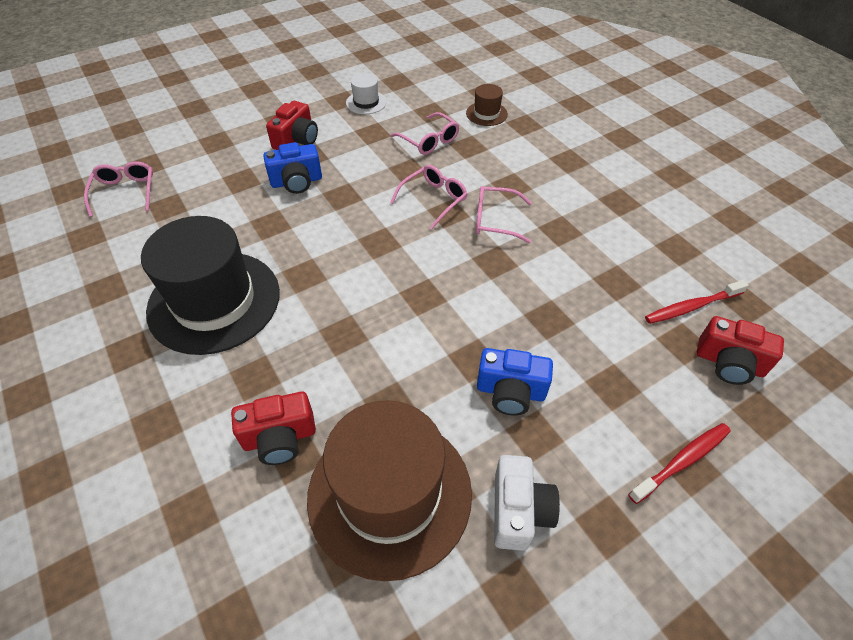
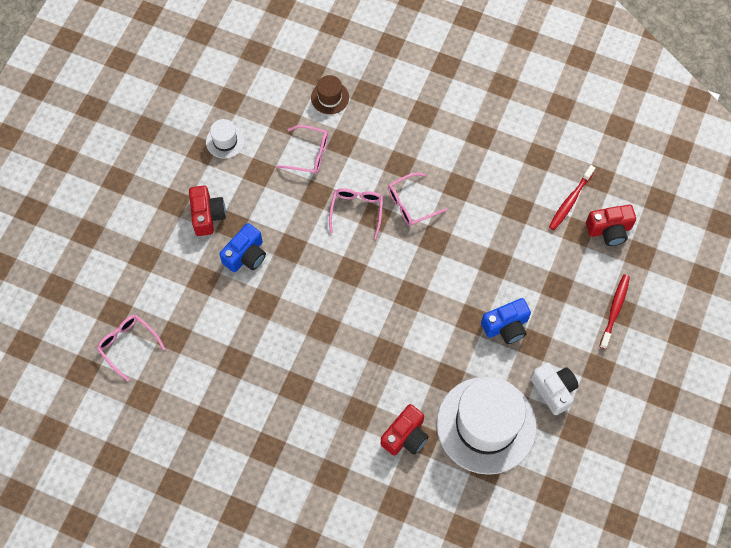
camera: 35 degrees left, 15 degrees up
(214, 301) = (285, 384): black hat -> none
(389, 493) = (486, 425): brown hat -> white hat

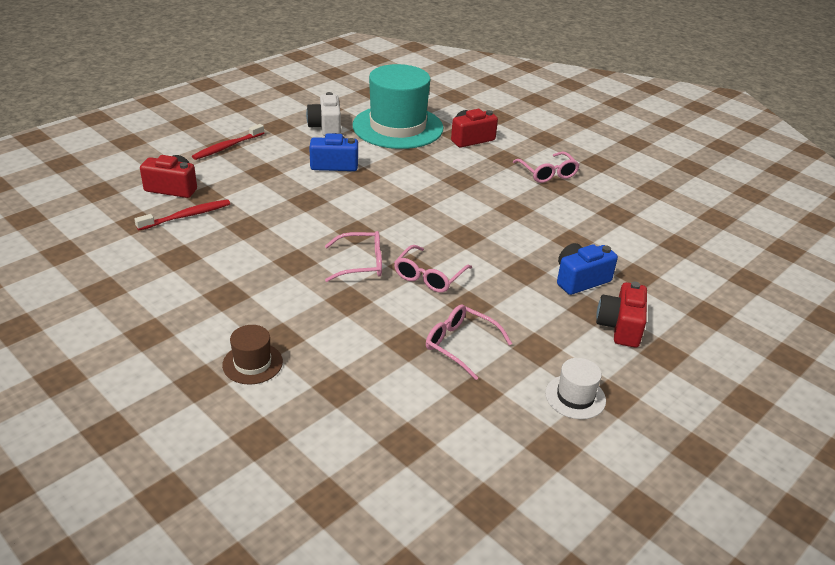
camera: 160 degrees left, 30 degrees down
(128, 345) = (733, 253): pink glasses -> pink glasses (547, 173)
(330, 97) = (395, 399): brown hat -> brown hat (252, 363)
(486, 425) = (397, 127): white hat -> turquoise hat

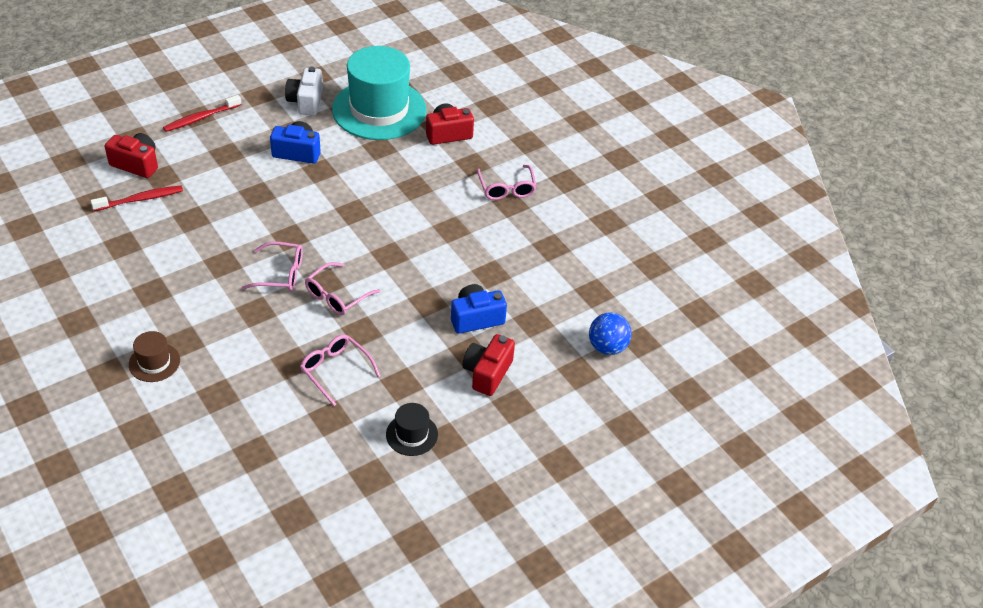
camera: 10 degrees right, 10 degrees up
(575, 397) = (412, 434): white hat -> black hat
(722, 289) = (607, 347): none -> blue ball

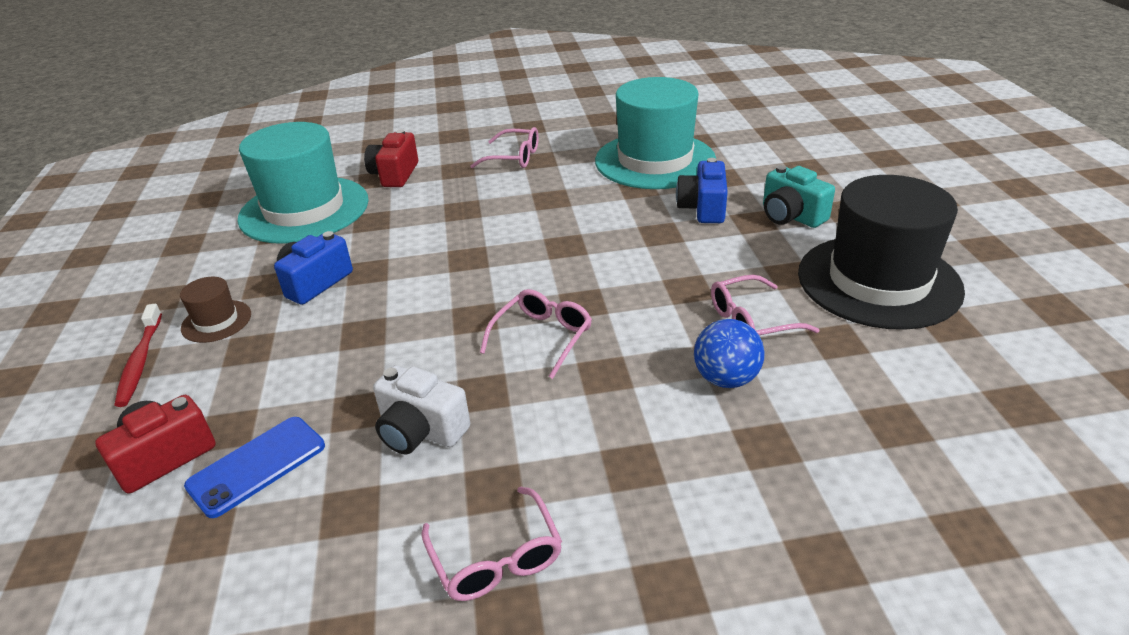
camera: 60 degrees left, 10 degrees down
(140, 199) = (257, 466): red toothbrush -> blue phone
(154, 362) = (666, 512): brown hat -> brown hat (216, 321)
(306, 101) = (224, 259): white camera -> white camera (421, 431)
(337, 296) = (614, 296): pink glasses -> pink glasses (496, 557)
(412, 434) = (878, 281): black hat -> black hat, size x2.32
(487, 373) = (791, 216): red camera -> turquoise camera
(543, 273) = (655, 160): none -> turquoise hat
(607, 347) = (776, 148): blue ball -> blue ball (726, 379)

